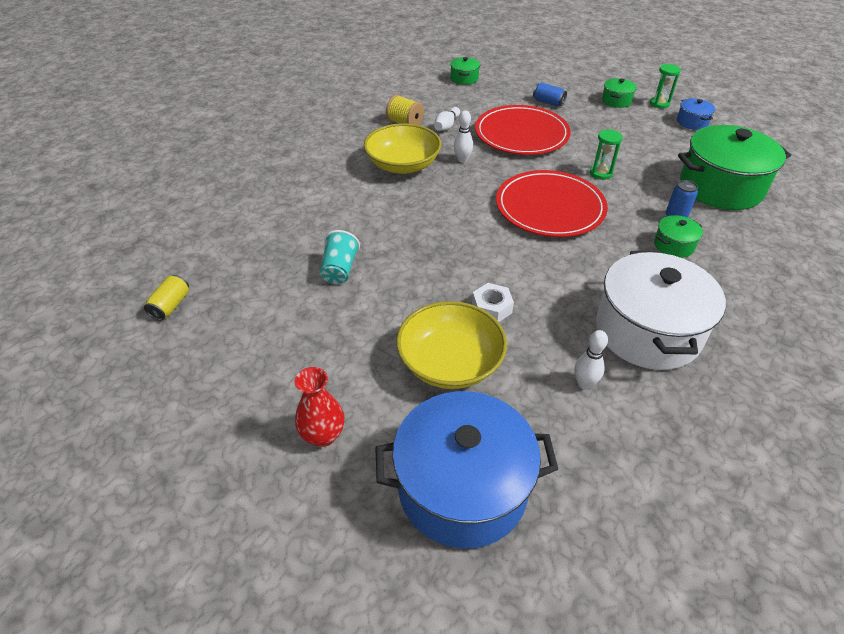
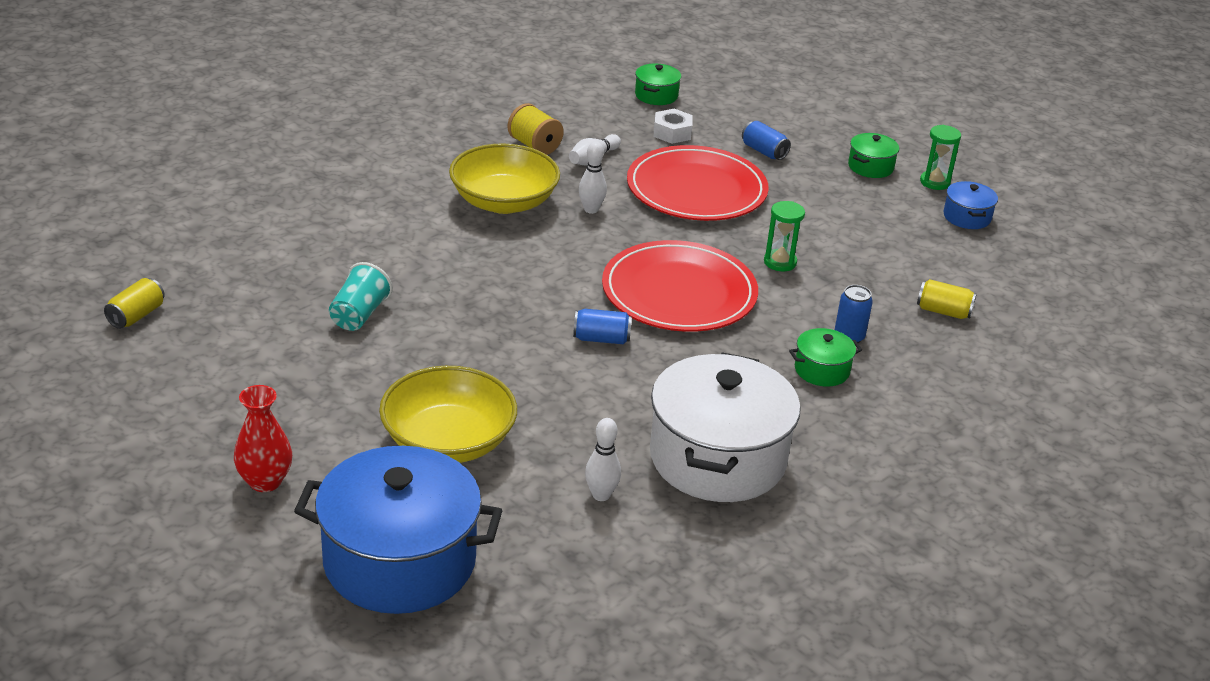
camera: 10 degrees right, 10 degrees down
(491, 308) = (532, 394): white nut -> white nut (672, 133)
(517, 253) = (601, 339): none -> blue can
(720, 187) = (943, 311): green pot -> yellow can

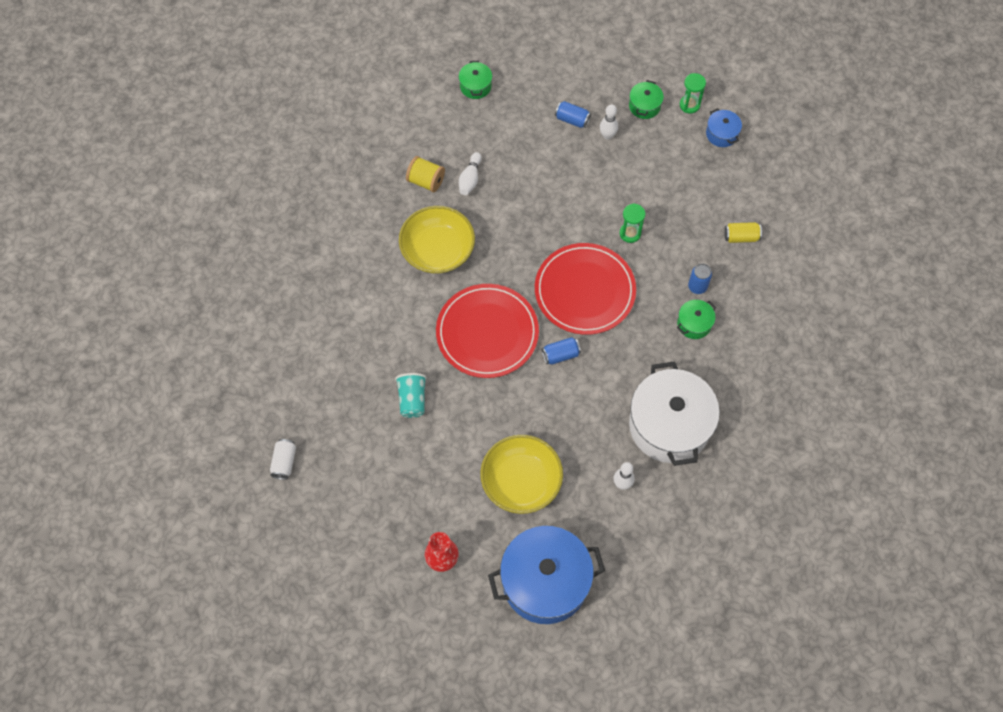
camera: 20 degrees left, 30 degrees up
(136, 316) = (284, 462): yellow can -> white can
(591, 210) = (495, 233): white bowling pin -> white bowling pin (607, 135)
(672, 133) = (505, 125): white nut -> none
(696, 189) = (549, 181): red plate -> red plate (487, 333)

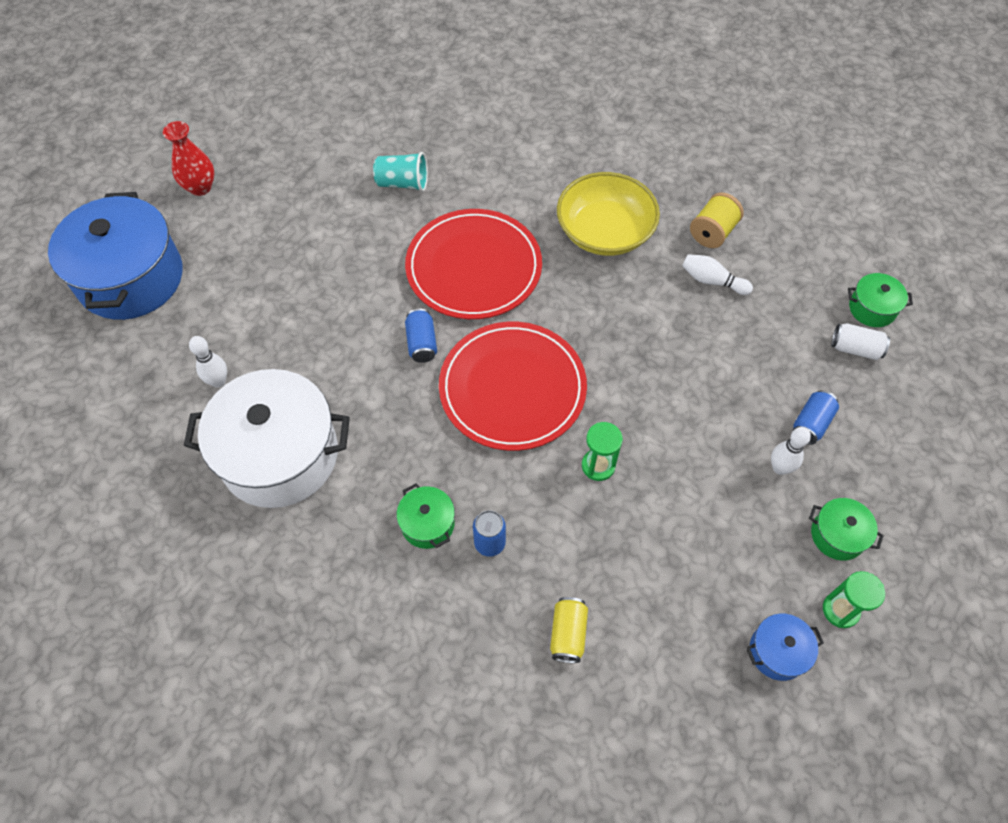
camera: 100 degrees right, 5 degrees down
(284, 462) = (362, 70): white can -> white can (855, 349)
(521, 481) = (263, 273): yellow bowl -> none

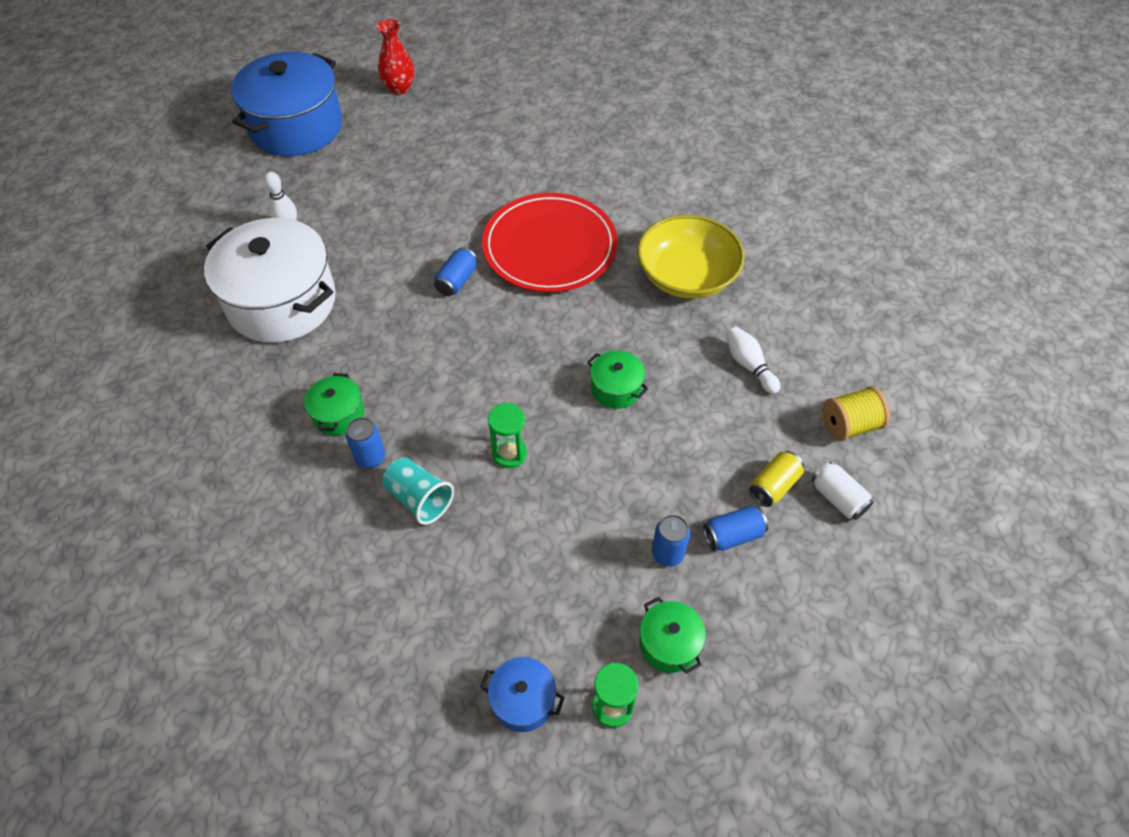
camera: 35 degrees right, 5 degrees down
(403, 183) = (551, 156): turquoise cup -> turquoise cup (419, 499)
(512, 388) = (496, 354): red plate -> none
(568, 634) = (365, 564): yellow can -> yellow can (774, 486)
(712, 232) = (787, 326): yellow spool -> yellow spool (849, 425)
(779, 468) = (667, 553): white bowling pin -> blue can
(872, 308) = (889, 474): green pot -> green pot (616, 388)

